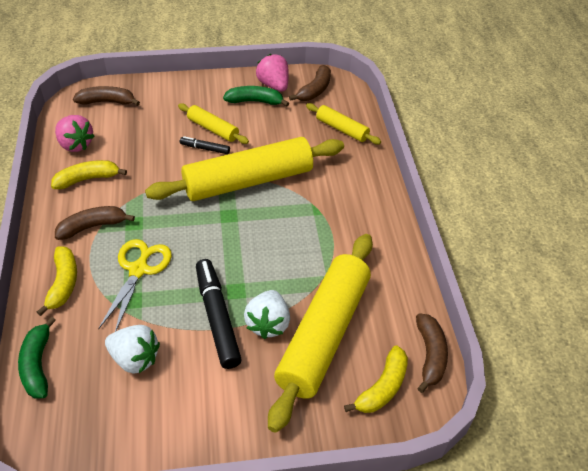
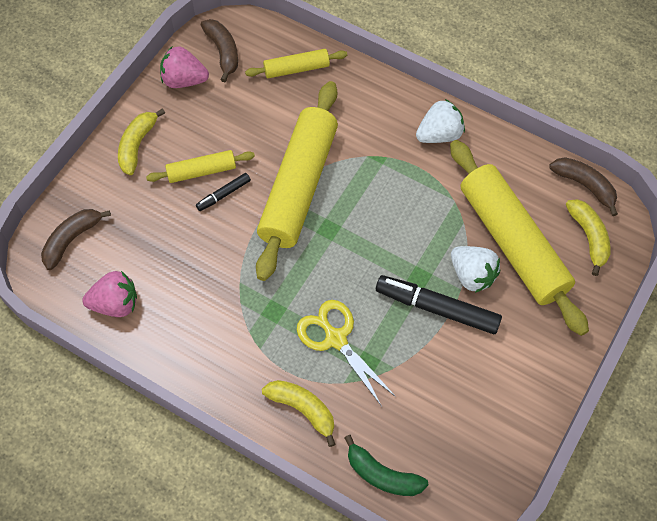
camera: 50 degrees left, 15 degrees up
(87, 179) = (178, 319): yellow banana -> yellow banana (137, 145)
(92, 226) = (249, 348): brown banana -> none
(135, 358) = (432, 395): white strawberry -> white strawberry (439, 134)
(255, 101) = (193, 111): green banana -> none

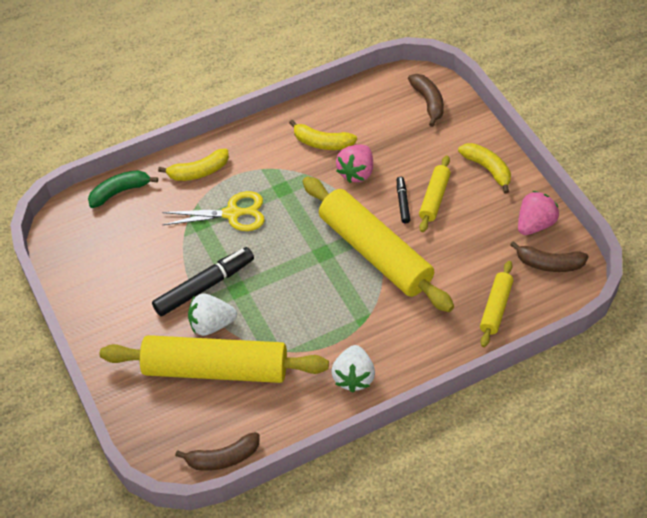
camera: 125 degrees right, 10 degrees down
(115, 304) = (357, 107): pink strawberry -> pink strawberry (356, 172)
(589, 237) = (176, 428): yellow banana -> yellow banana (322, 143)

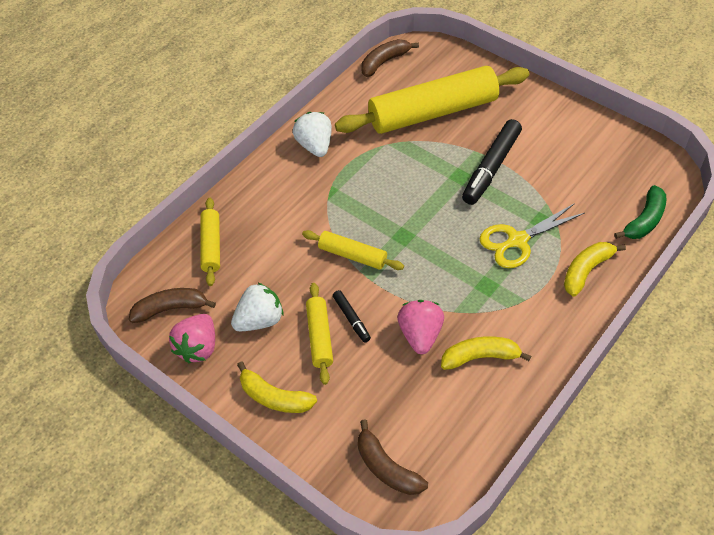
camera: 155 degrees right, 0 degrees up
(211, 324) = (461, 141): white strawberry -> white strawberry (259, 320)
(375, 252) = (352, 255): yellow rolling pin -> yellow rolling pin, size x0.48

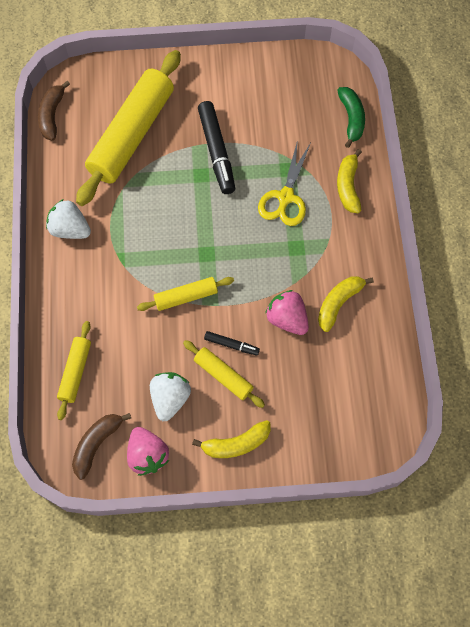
camera: 45 degrees left, 15 degrees up
(211, 246) = (75, 372): yellow rolling pin -> yellow rolling pin turned 60 degrees clockwise
(386, 468) = (351, 427): brown banana -> none

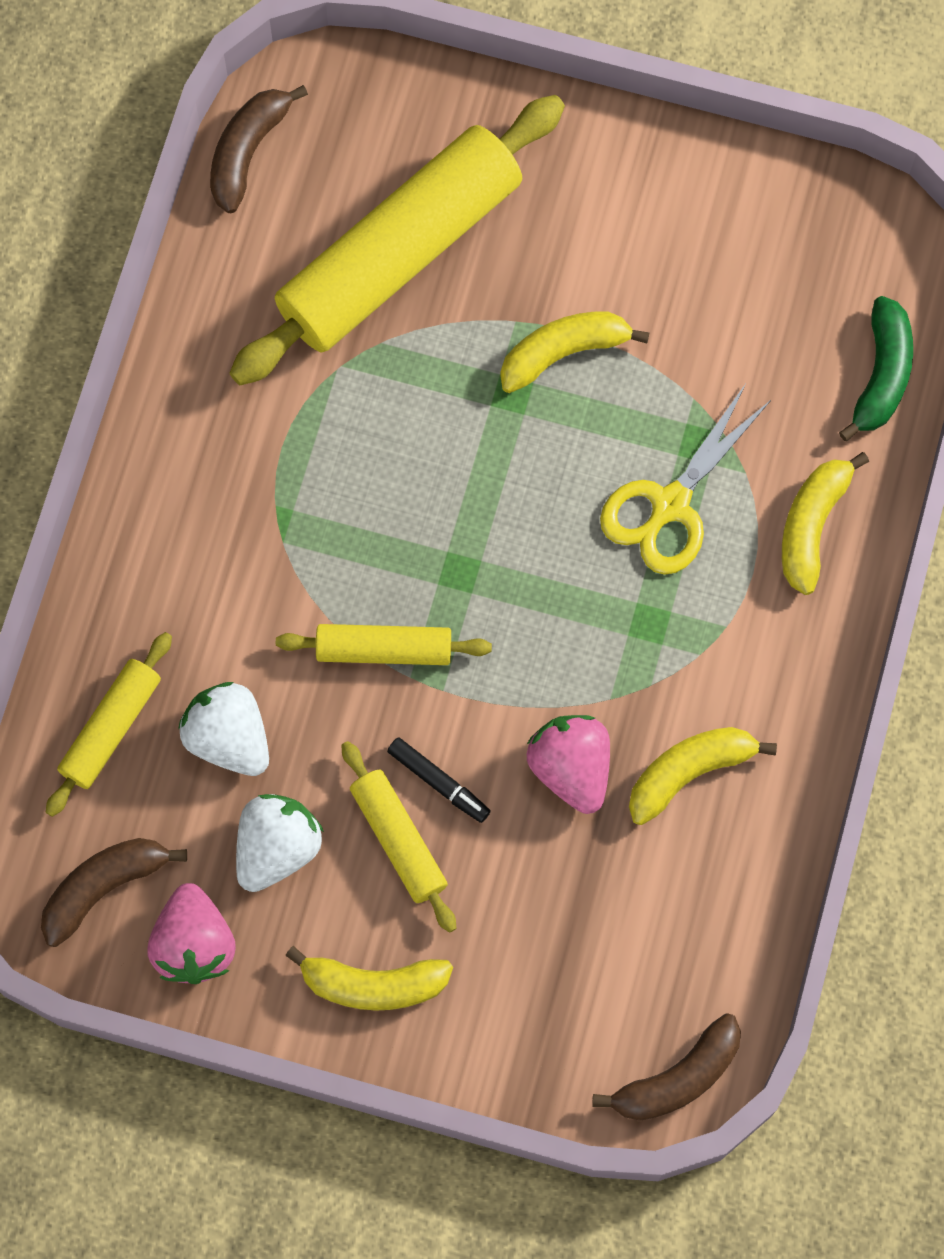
camera: 20 degrees right, 5 degrees up
(70, 229) = (200, 422): white strawberry -> white strawberry (229, 738)
(216, 152) = (563, 352): black marker -> yellow banana
(388, 436) = (678, 1078): none -> brown banana

